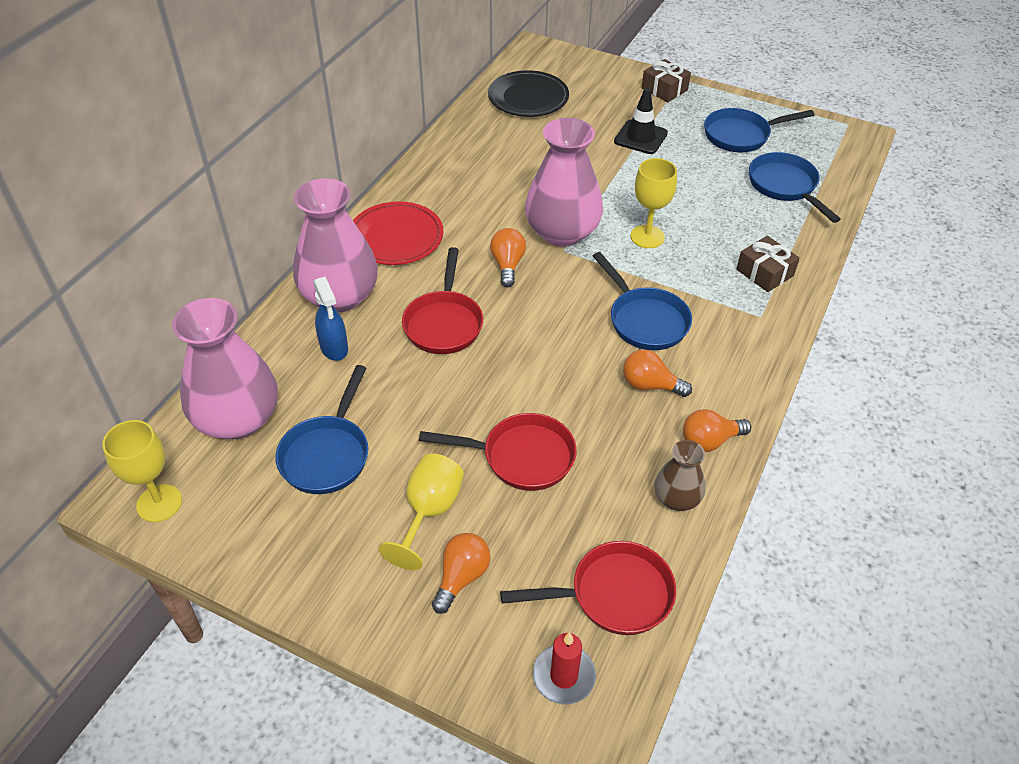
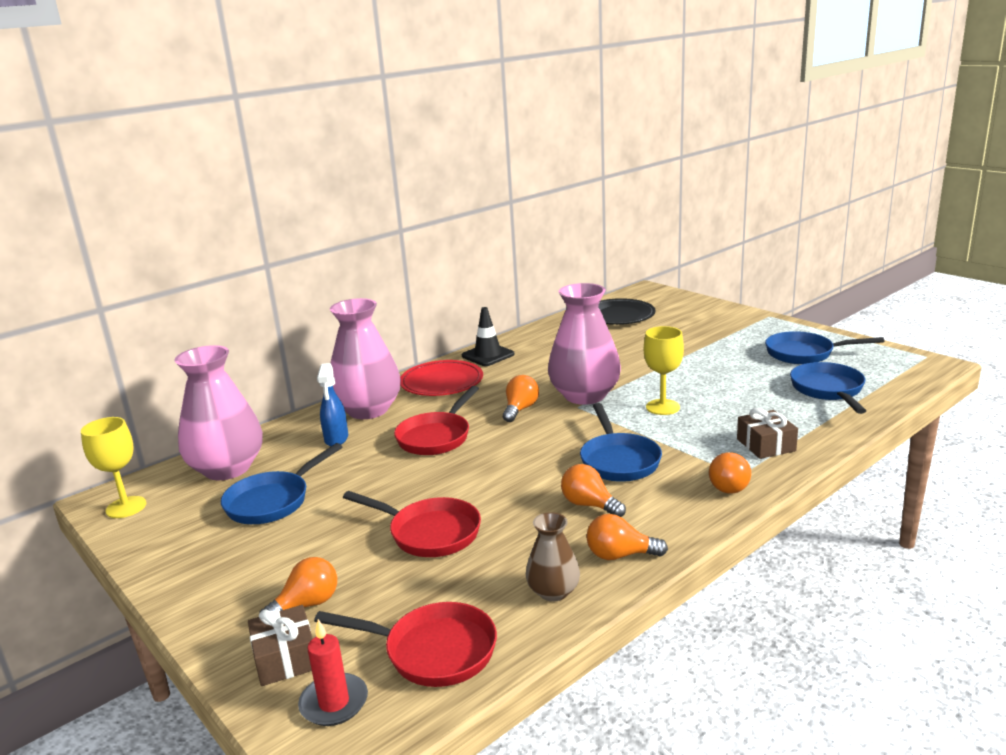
camera: 25 degrees right, 25 degrees down
(429, 512) = (319, 554): yellow goblet -> none
(640, 137) = (703, 346): black traffic cone -> black traffic cone (488, 355)
(664, 89) = (748, 320): brown gift -> brown gift (285, 658)
(758, 332) = (730, 485): none -> orange light bulb

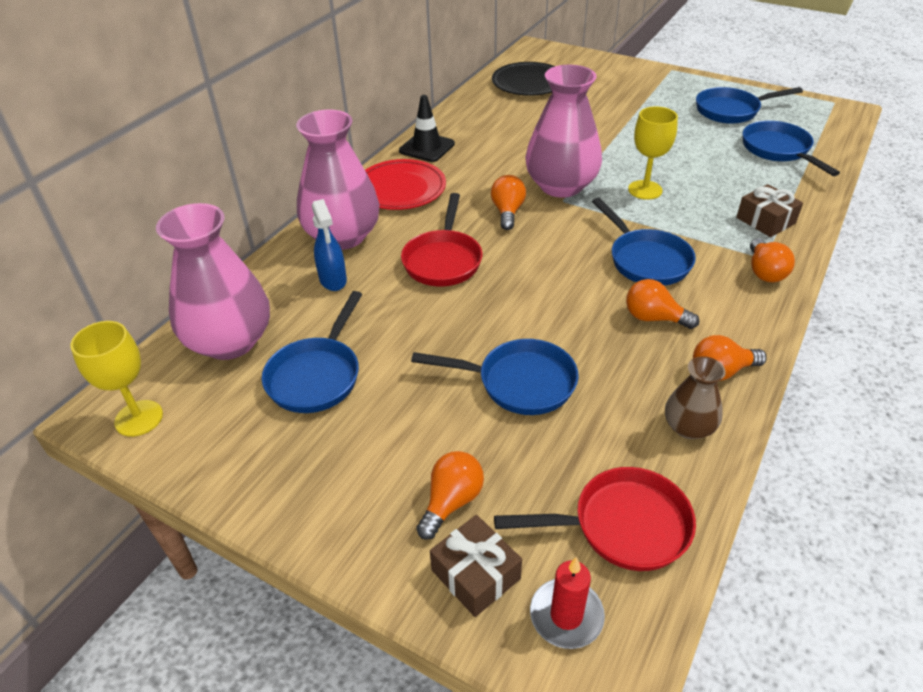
camera: 20 degrees left, 20 degrees up
(429, 533) = (519, 382): red pan -> blue pan

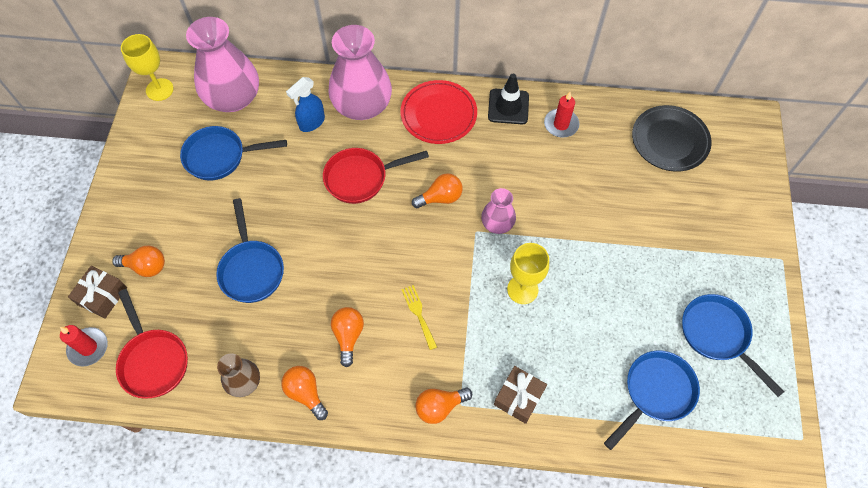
camera: 65 degrees right, 20 degrees up
(471, 126) = (561, 124): none -> red candle
(561, 186) = (497, 223): pink vase -> pink vase, size x0.51
(646, 260) = (418, 314): blue pan -> yellow fork

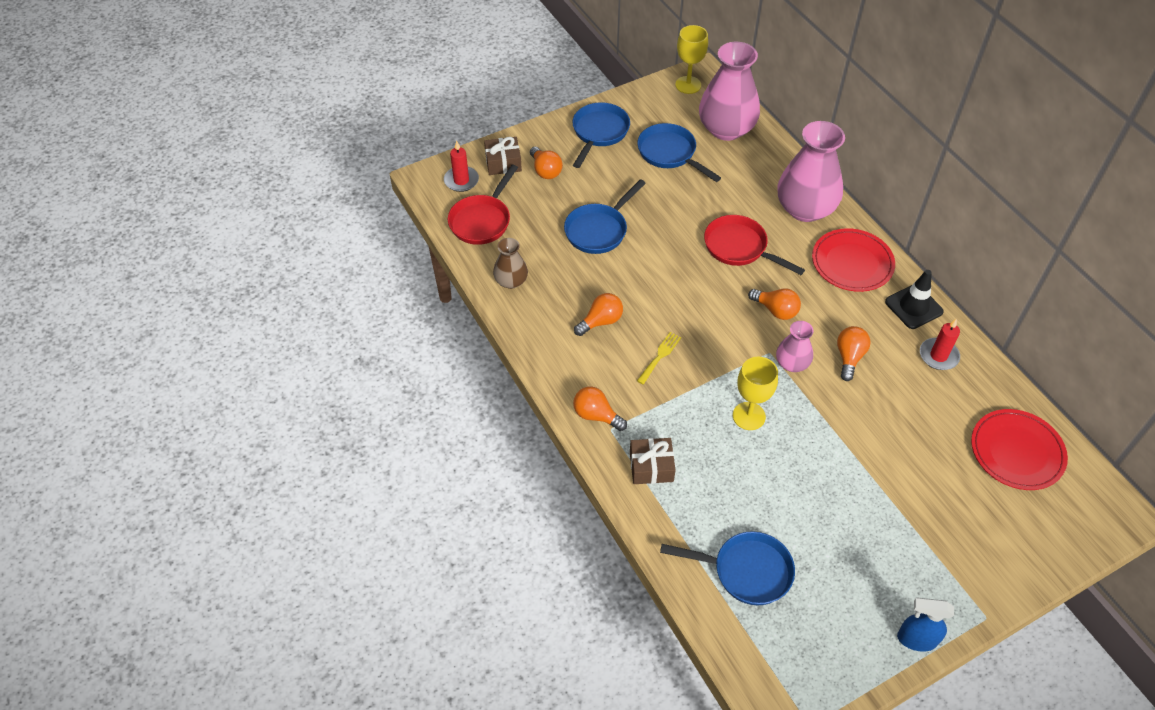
camera: 55 degrees right, 10 degrees down
(306, 393) = (534, 323): orange light bulb -> orange light bulb (849, 357)
(311, 123) = (755, 187): blue spray bottle -> blue spray bottle (916, 639)
(670, 140) = (1016, 452): black plate -> red plate
(717, 335) = (849, 596): blue pan -> blue pan (599, 133)

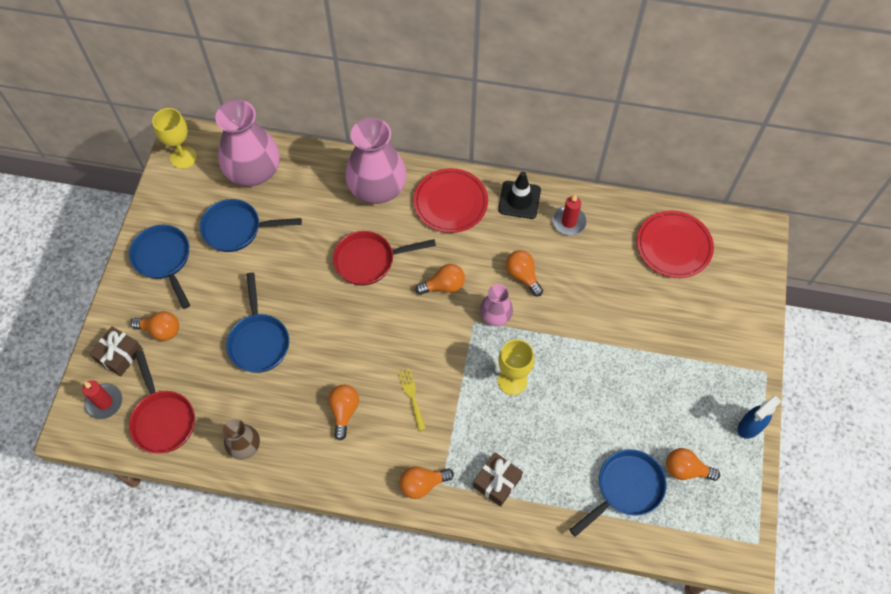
camera: 50 degrees left, 10 degrees up
(815, 610) = (686, 469): none -> orange light bulb

